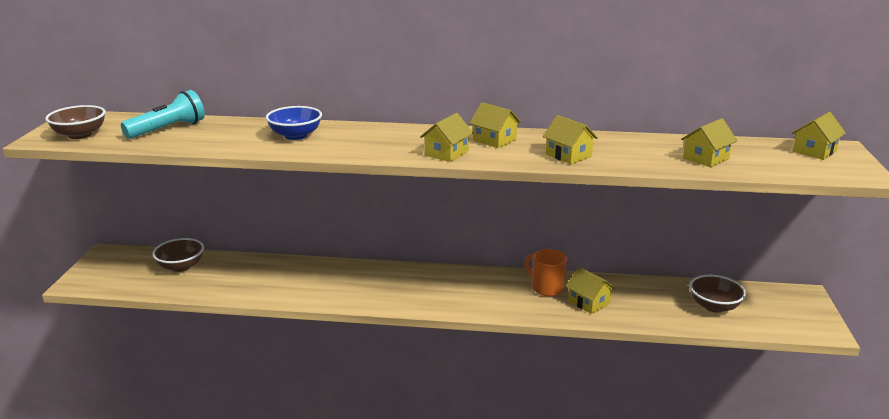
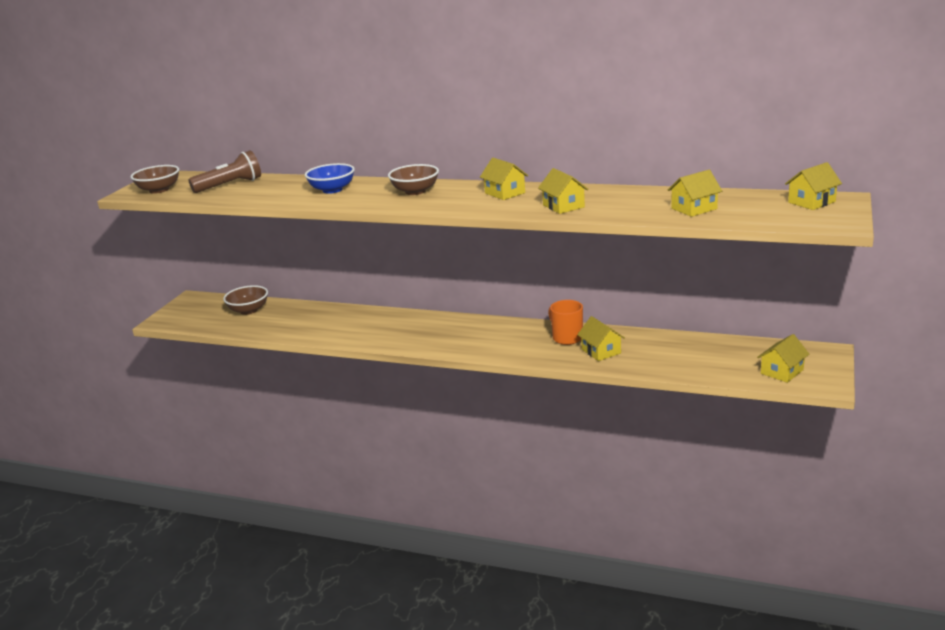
camera: 15 degrees right, 0 degrees up
(168, 129) = (230, 185): turquoise flashlight -> brown flashlight
(446, 153) = (453, 204): yellow house -> yellow house (782, 371)
(714, 306) = (724, 359): brown bowl -> brown bowl (415, 191)

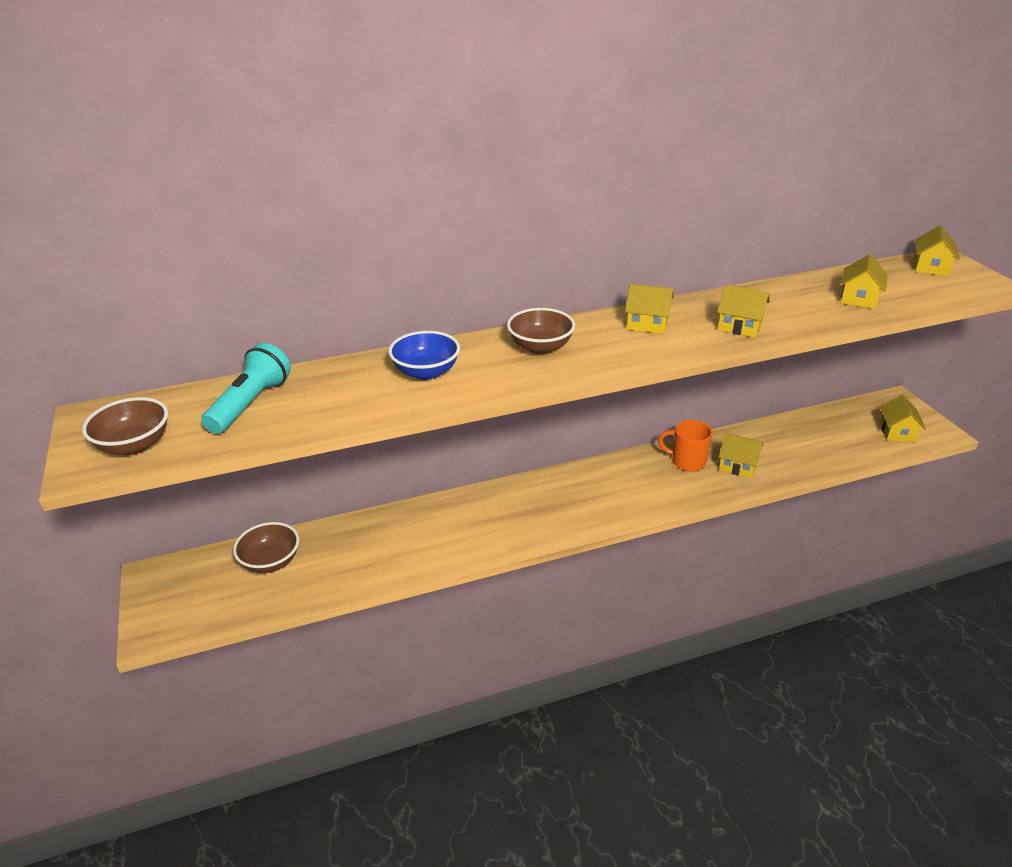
camera: 40 degrees left, 10 degrees up
(230, 185) = (251, 404): brown flashlight -> turquoise flashlight

